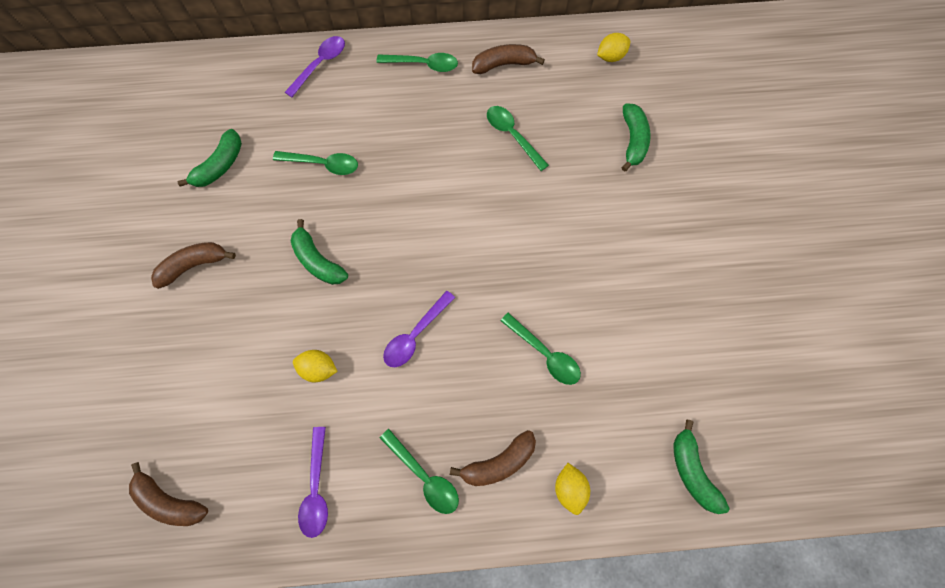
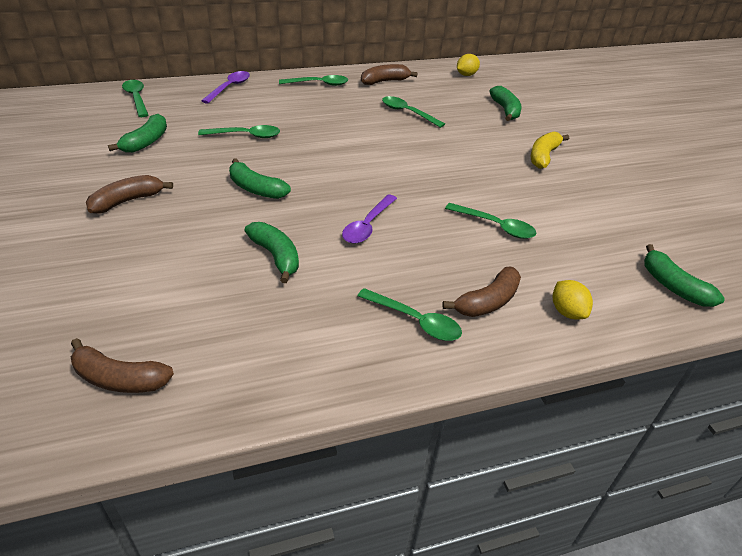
camera: 15 degrees left, 30 degrees down
(217, 79) = (136, 98): none -> green spoon
(316, 488) = (298, 345): purple spoon -> none
(318, 368) = (276, 256): yellow lemon -> green banana
(644, 238) = (543, 156): none -> yellow banana

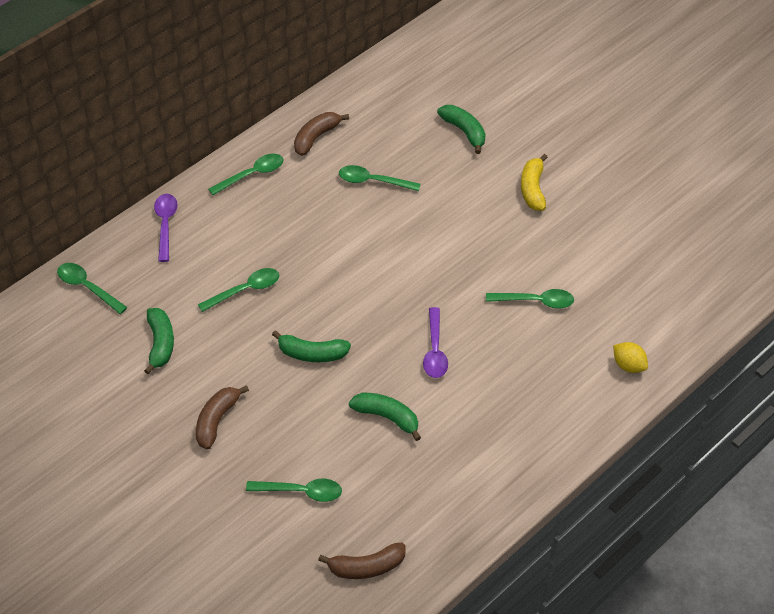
camera: 25 degrees left, 10 degrees up
(415, 321) = (528, 426): green spoon -> green spoon (301, 492)
(466, 75) = (392, 85): yellow lemon -> none
(487, 302) = (569, 384): brown banana -> none
(673, 286) = (693, 303): green banana -> none

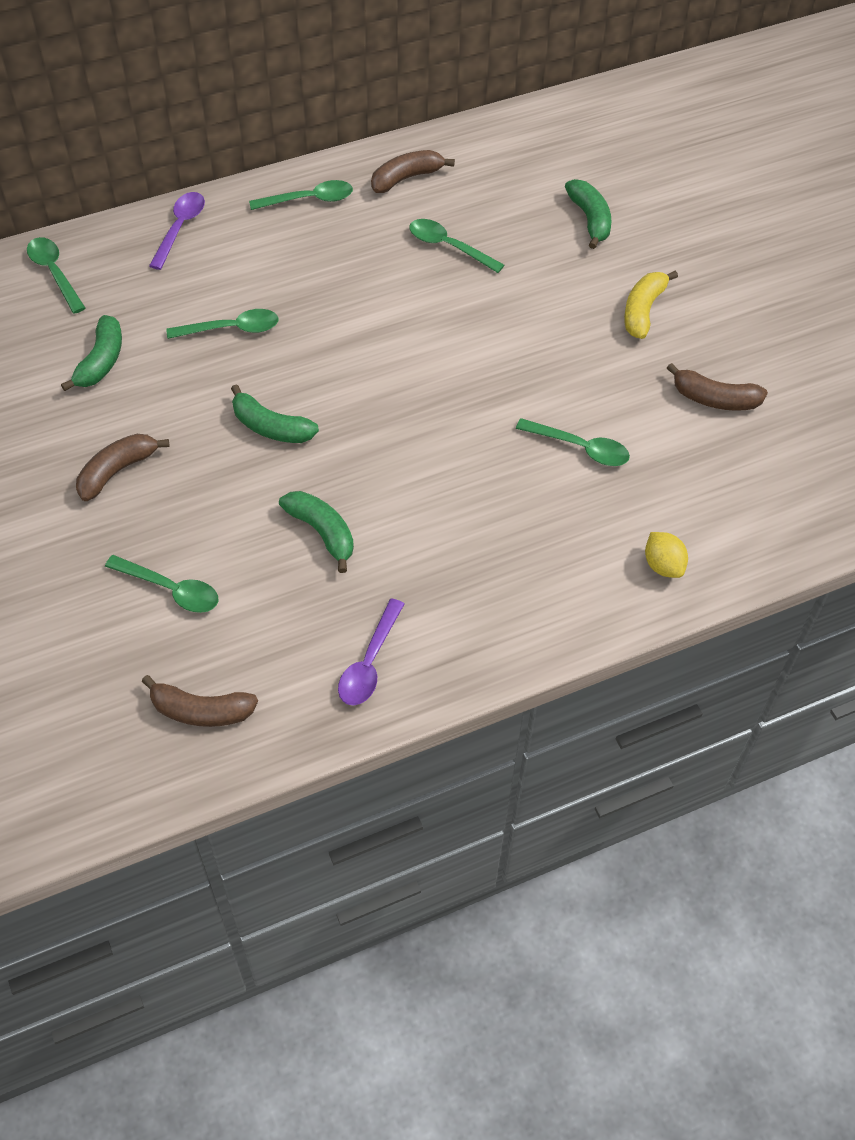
camera: 20 degrees right, 5 degrees up
(435, 350) = (422, 469): purple spoon -> purple spoon (369, 662)
(610, 238) = (714, 399): none -> brown banana

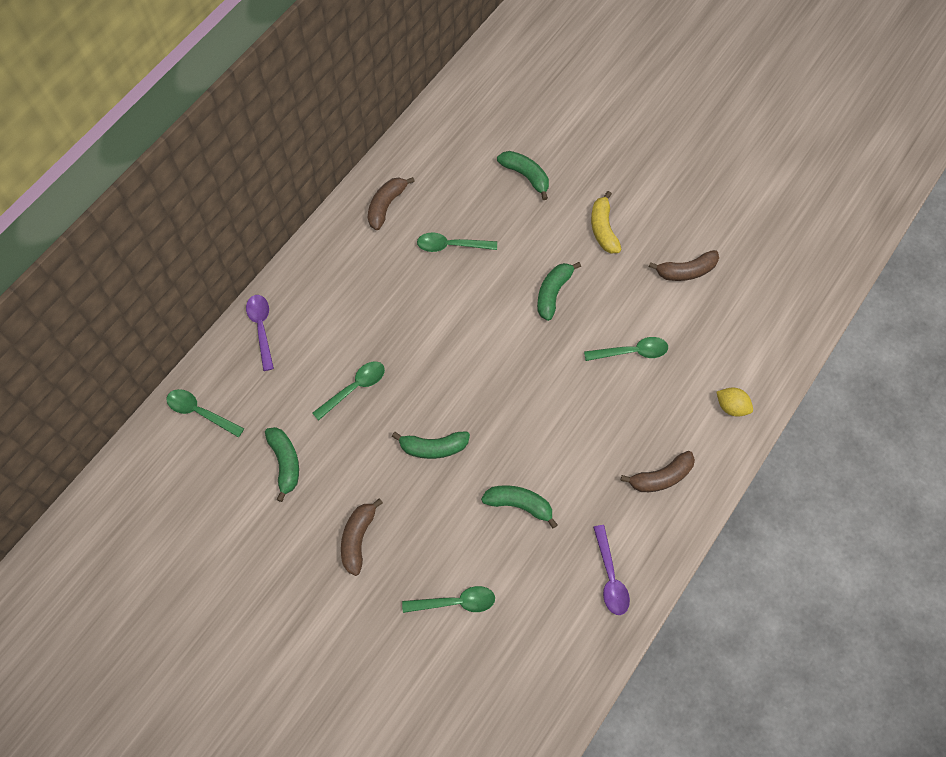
camera: 30 degrees left, 10 degrees up
(201, 711) = (534, 673): brown banana -> brown banana (661, 477)
(309, 200) = (333, 258): green spoon -> none
(531, 345) = (553, 293): none -> green banana

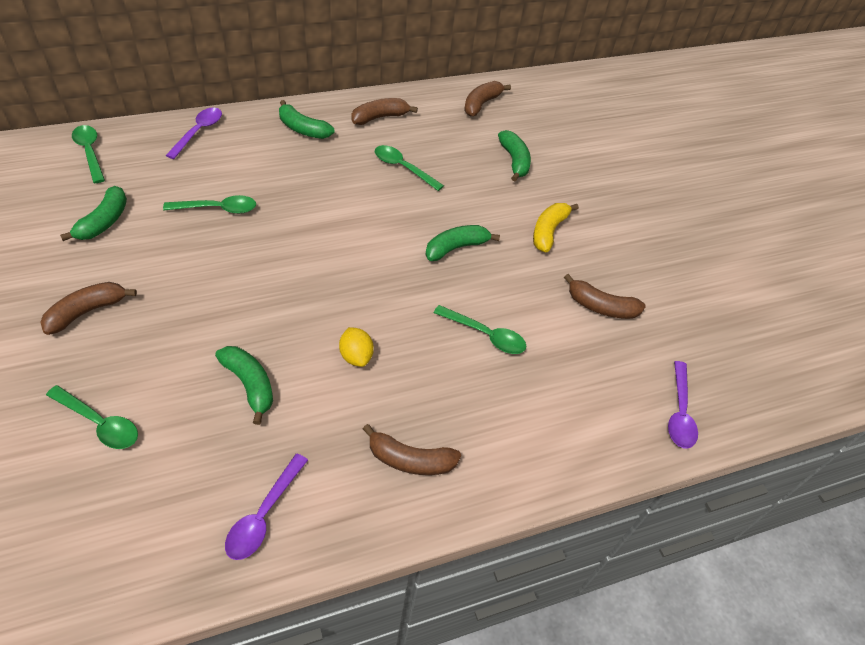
camera: 30 degrees right, 15 degrees down
(433, 447) = (229, 289): green banana -> green banana (303, 129)
(451, 131) = (481, 104): none -> brown banana
(731, 406) = (546, 447): yellow lemon -> yellow lemon (356, 356)
(789, 320) = (679, 412): none -> purple spoon

